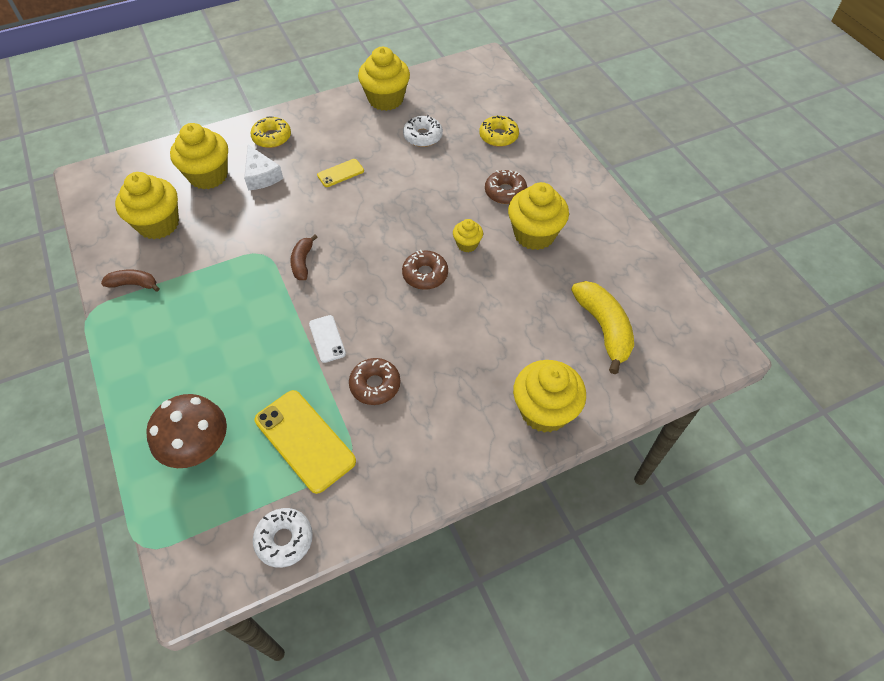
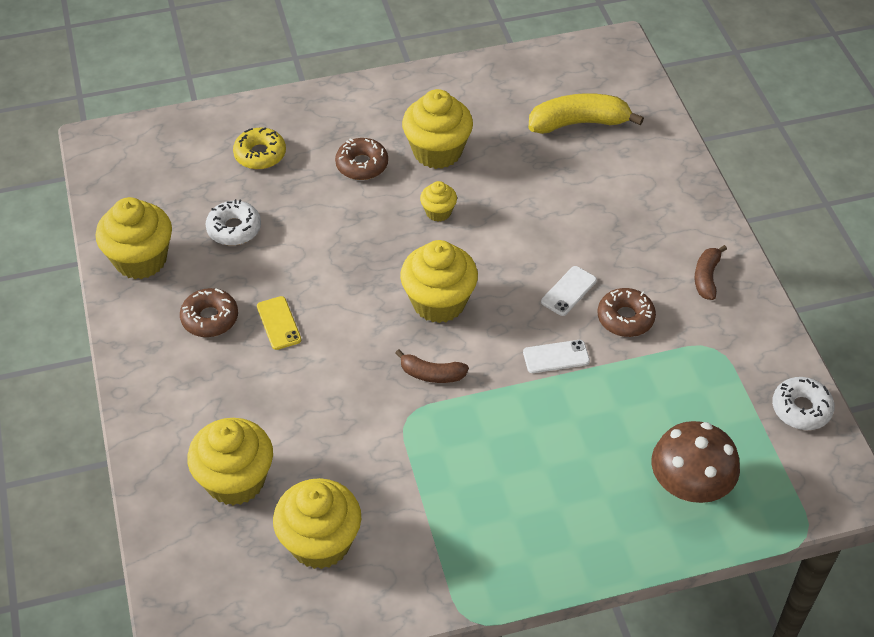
camera: 80 degrees left, 5 degrees down
(133, 284) = (429, 568): brown banana -> brown banana (706, 277)
(261, 176) = (256, 414): white cheese -> none
(272, 137) = (176, 399): yellow donut -> none
(304, 440) = (689, 386): yellow phone -> none
(398, 340) = (568, 291): none -> white phone
(425, 274) = (477, 256): brown donut -> brown donut (210, 318)
(544, 411) = (671, 186): yellow cupcake -> yellow cupcake (439, 302)

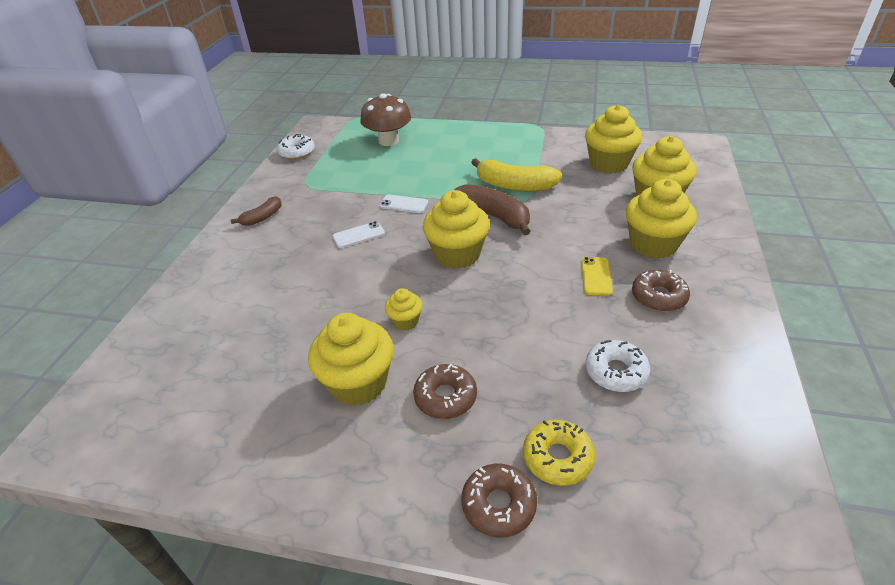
camera: 150 degrees left, 10 degrees down
(141, 259) = (728, 372): yellow cupcake -> yellow cupcake (653, 244)
(432, 374) = (493, 216): brown banana -> brown banana, size x1.76
(578, 123) = (202, 362): yellow banana -> yellow banana (515, 185)
(625, 318) = (339, 211): brown donut -> brown donut (498, 505)

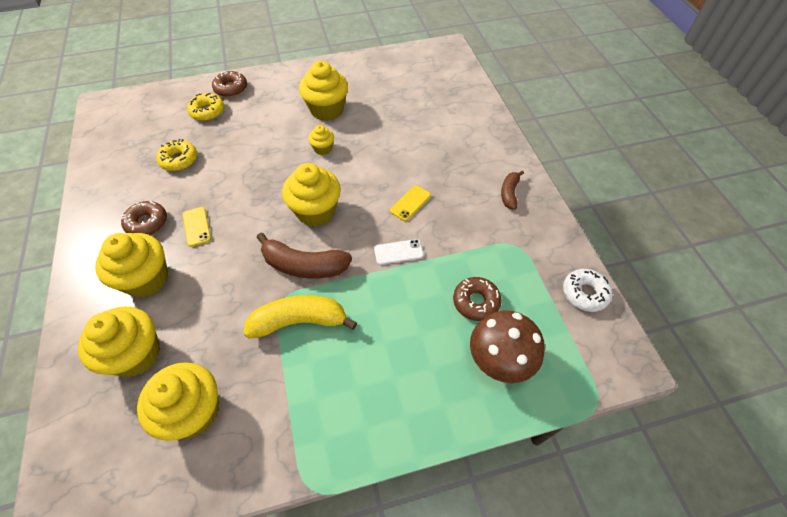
camera: 150 degrees right, 15 degrees up
(358, 235) = (410, 203): white phone -> yellow phone
(445, 397) = (275, 118): brown donut -> brown donut (476, 302)
(616, 372) = (179, 160): white donut -> yellow donut

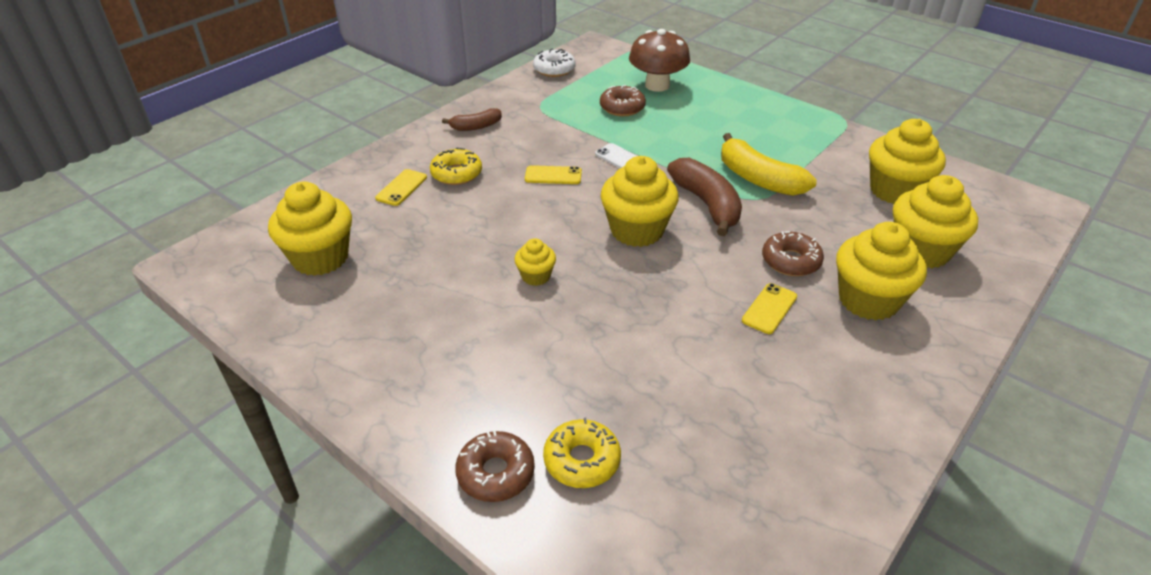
camera: 125 degrees left, 15 degrees down
(147, 223) = (823, 357): brown donut -> brown donut (791, 261)
(179, 160) = (707, 411): yellow donut -> yellow donut (456, 174)
(327, 110) = (452, 314): yellow cupcake -> yellow cupcake (320, 258)
(456, 130) = (401, 188): none -> yellow phone

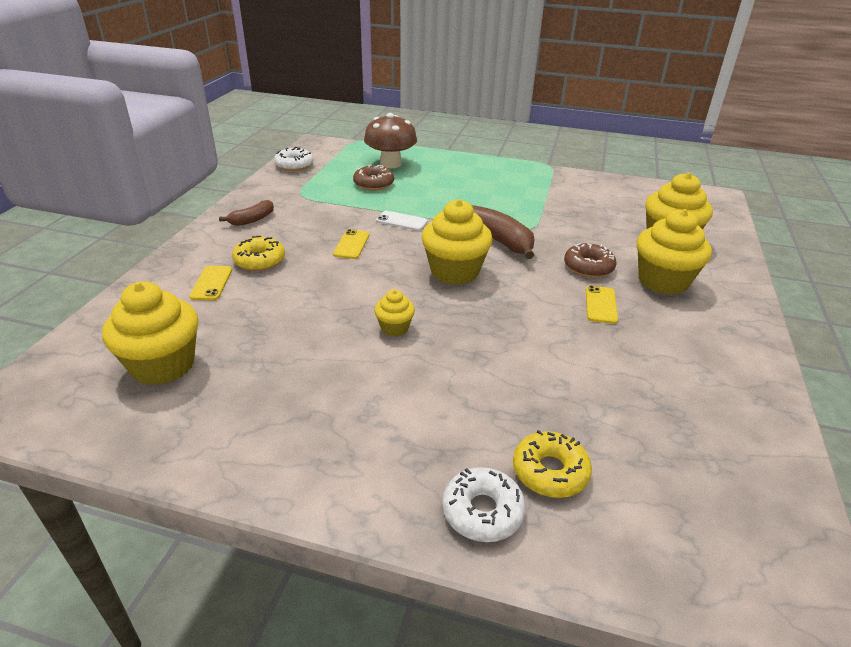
camera: 25 degrees left, 5 degrees down
(496, 473) = (482, 511): brown donut -> white donut
(553, 175) = (351, 244): yellow phone -> yellow phone turned 60 degrees counterclockwise
(758, 179) = (519, 215): yellow banana -> none
(895, 191) = (619, 204): yellow cupcake -> none

